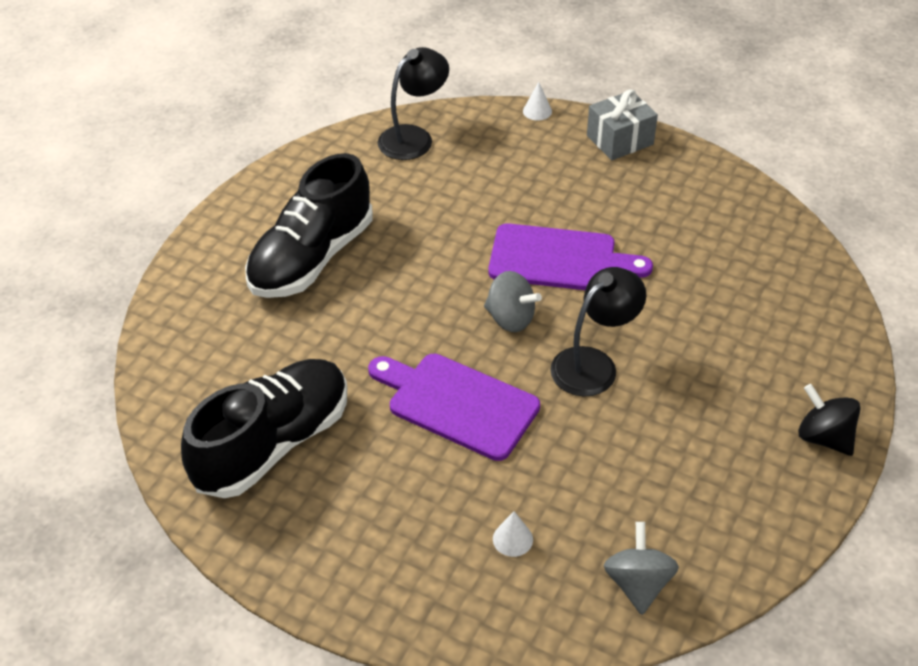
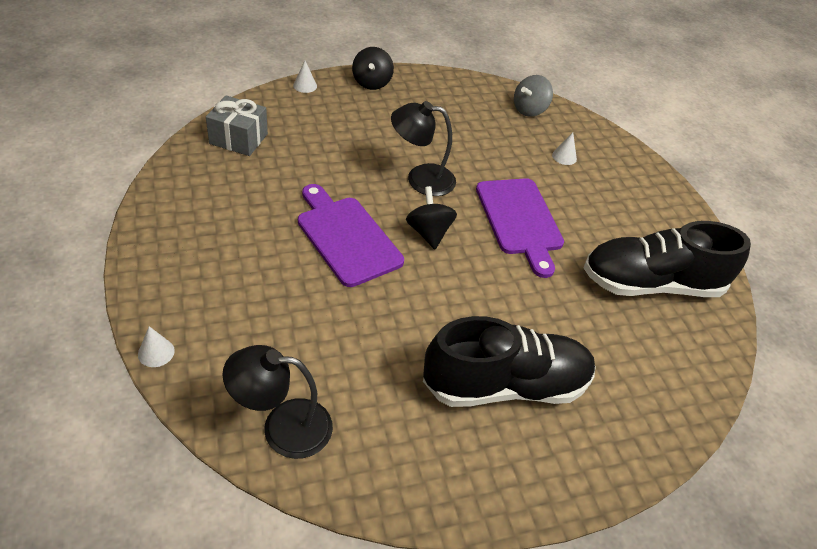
camera: 140 degrees left, 0 degrees up
(510, 319) = (428, 232): grey spinning top -> black spinning top
(620, 140) = (159, 271): grey gift -> grey gift (238, 139)
(856, 365) = (305, 86): none -> white cone

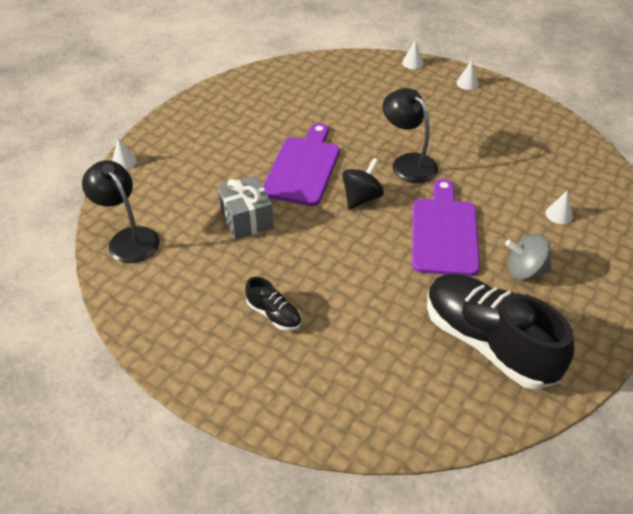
camera: 55 degrees right, 0 degrees up
(238, 139) = (320, 75): grey gift -> grey gift (246, 219)
(371, 83) = (467, 83): black spinning top -> white cone
(505, 385) = (274, 314): black shoe -> black shoe, size x0.44
(520, 220) = (444, 232): purple cutting board -> purple cutting board turned 150 degrees clockwise
(529, 110) = (581, 165): grey spinning top -> grey spinning top (525, 270)

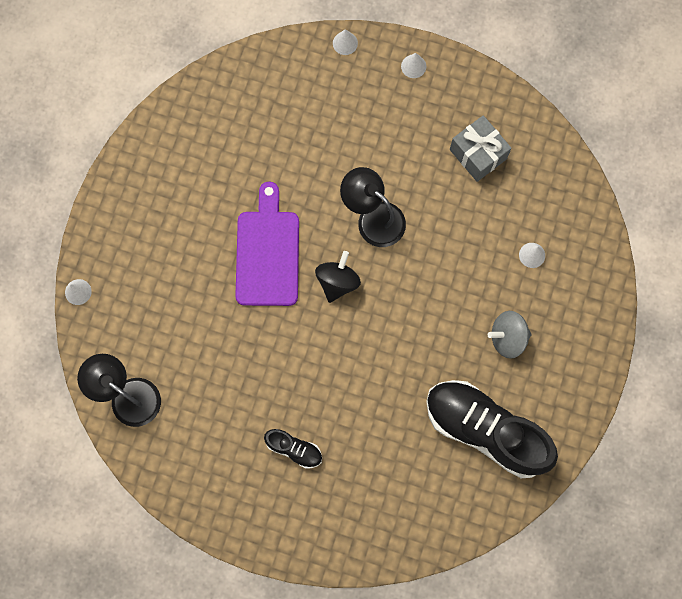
camera: 15 degrees left, 30 degrees up
(246, 219) = (233, 340): grey gift -> grey gift (478, 154)
(444, 232) = (426, 308): purple cutting board -> none

